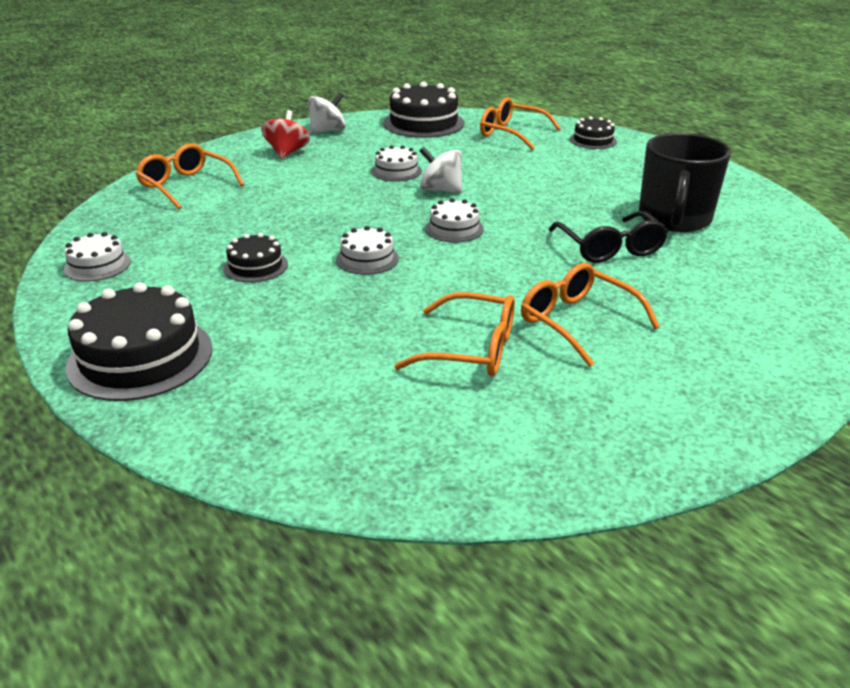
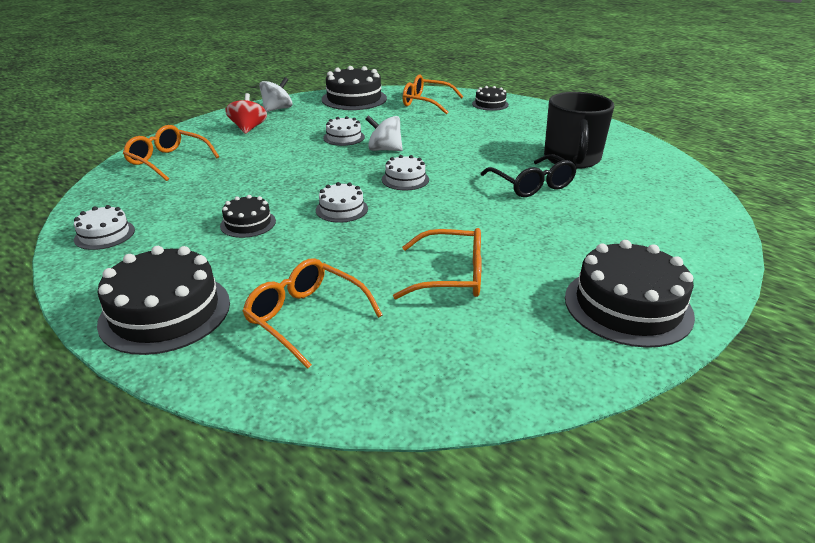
camera: 10 degrees left, 0 degrees up
(578, 322) = (528, 245): orange glasses -> orange glasses (306, 318)
(676, 407) = (627, 306): none -> black cake

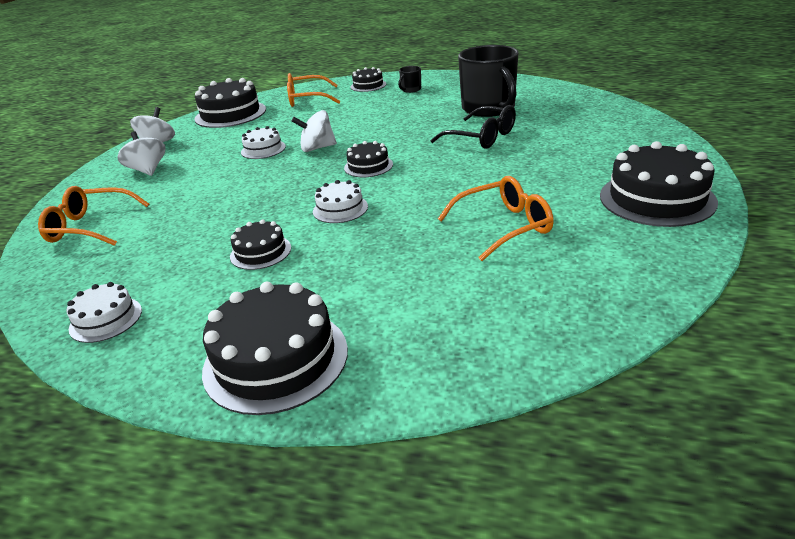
camera: 25 degrees left, 0 degrees up
(248, 128) = (148, 170): red spinning top -> white spinning top
(306, 318) = (423, 306): orange glasses -> none
(405, 179) = (368, 166): white cake -> black cake
(522, 119) = (410, 89): none -> black mug

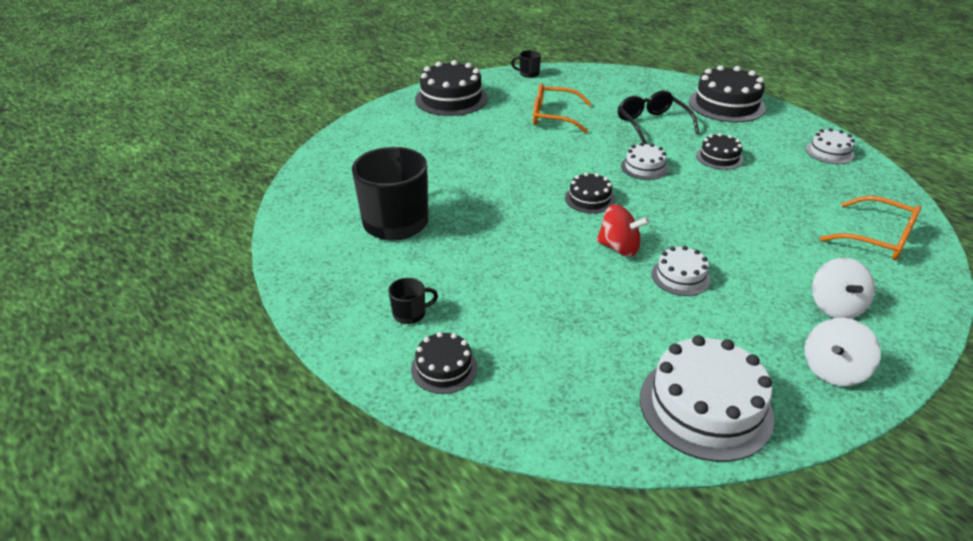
camera: 150 degrees left, 5 degrees up
(230, 114) = (705, 407): black cake -> white cake
(308, 99) = (561, 381): orange glasses -> none
(317, 148) = (619, 248): white spinning top -> red spinning top
(481, 137) = (462, 187): black glasses -> black glasses (652, 124)
(654, 284) = (528, 74): none -> black mug

